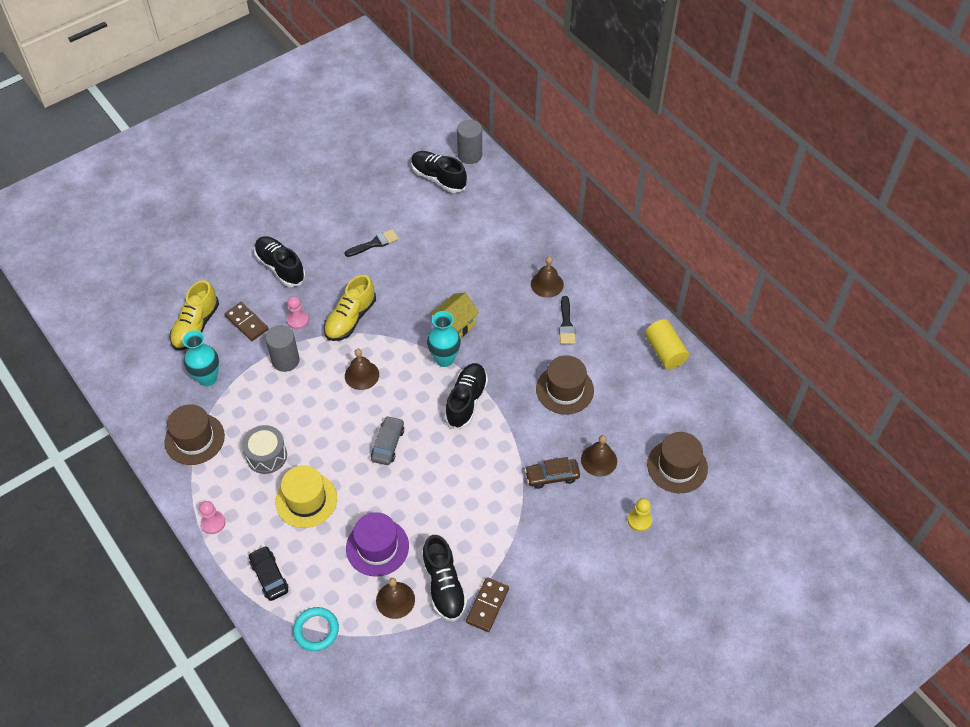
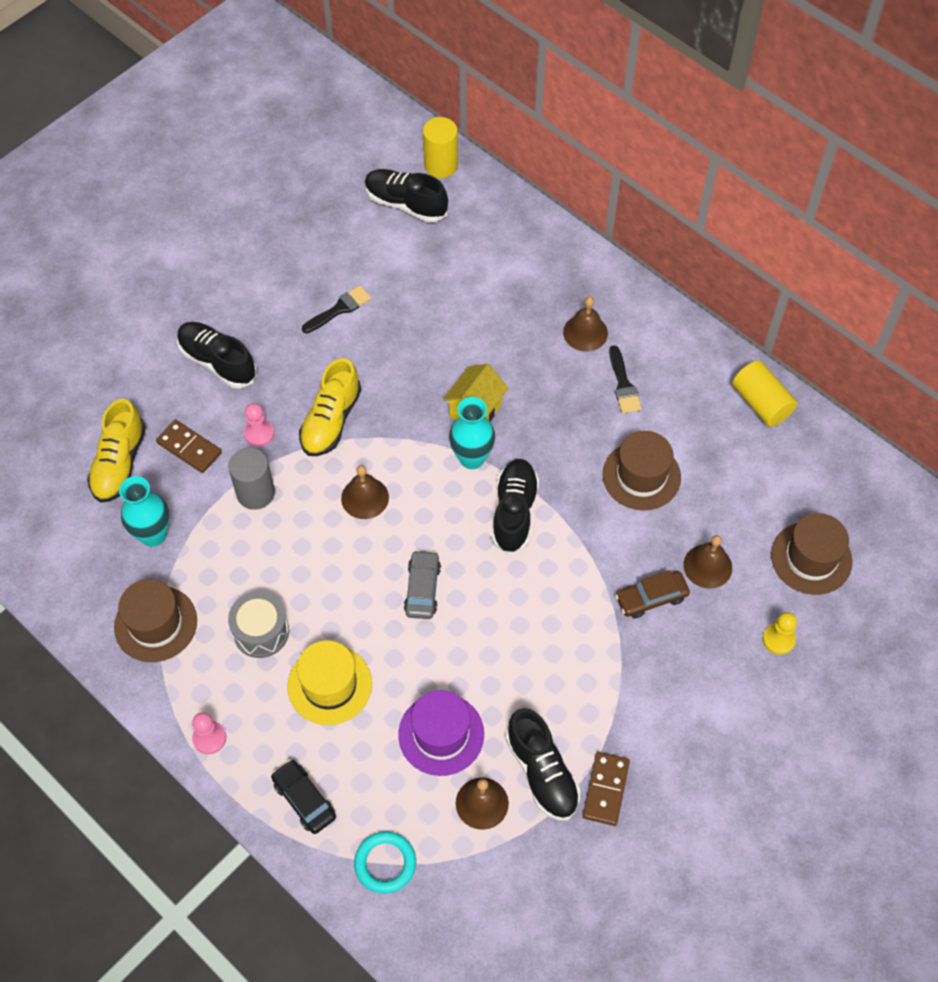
camera: 10 degrees left, 5 degrees up
(469, 155) = (441, 165): grey cylinder -> yellow cylinder

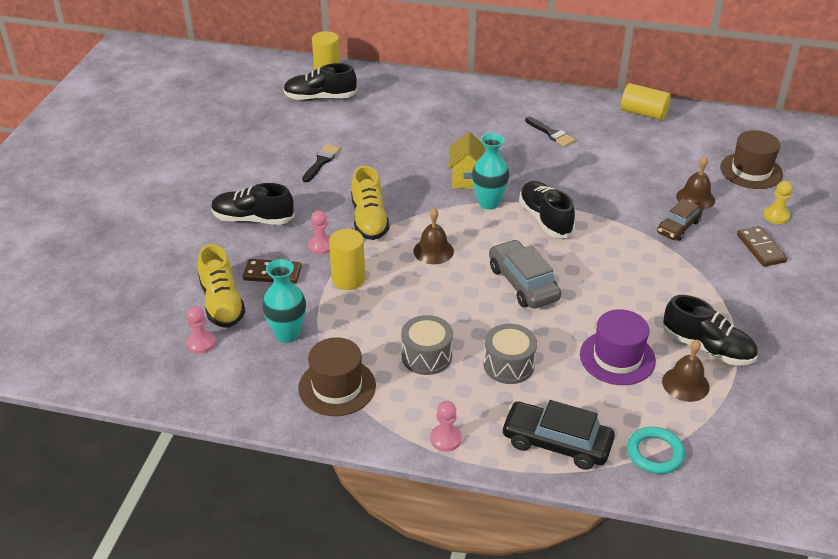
camera: 30 degrees left, 20 degrees down
(71, 505) = (201, 343): none -> pink pawn
(255, 493) = (348, 279): grey cylinder -> yellow cylinder
(304, 799) = (556, 443): black car -> black car, size x1.50
(329, 685) = (508, 365): yellow hat -> grey drum
(422, 589) = (523, 283): grey car -> grey car, size x1.50
(585, 332) = (501, 118): brown bell -> none
(606, 789) = (758, 338): brown domino -> brown domino (761, 248)
(641, 476) = (608, 171): brown hat -> none

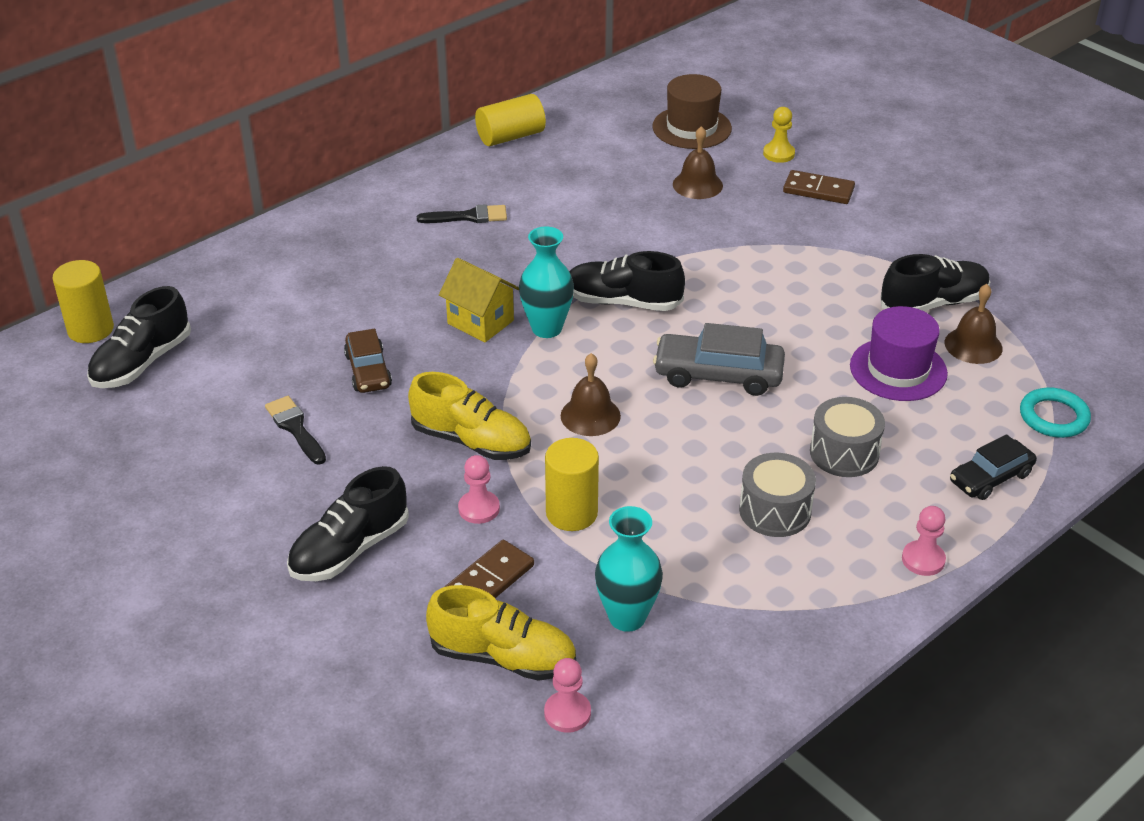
camera: 55 degrees left, 0 degrees up
(337, 387) = (764, 613): brown hat -> none
(556, 443) = (990, 478): black car -> black car, size x0.67
(678, 227) = (733, 221): brown car -> brown car (368, 371)

